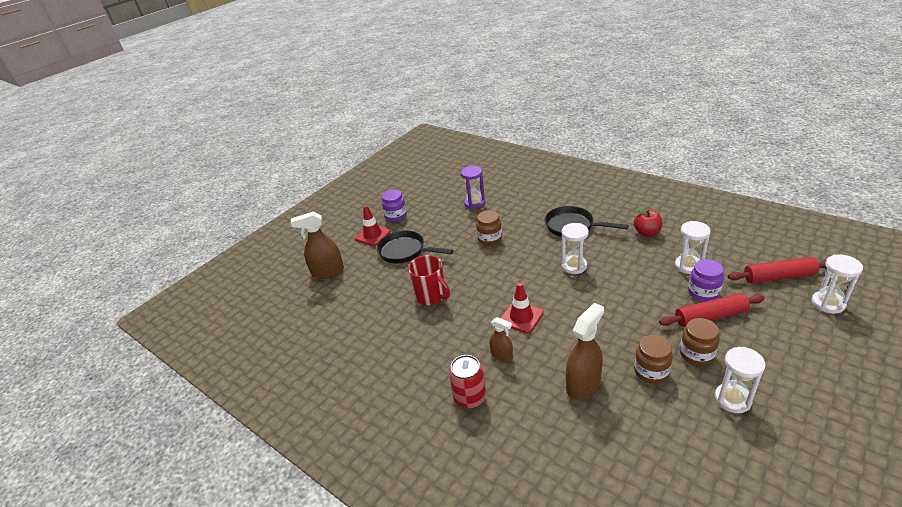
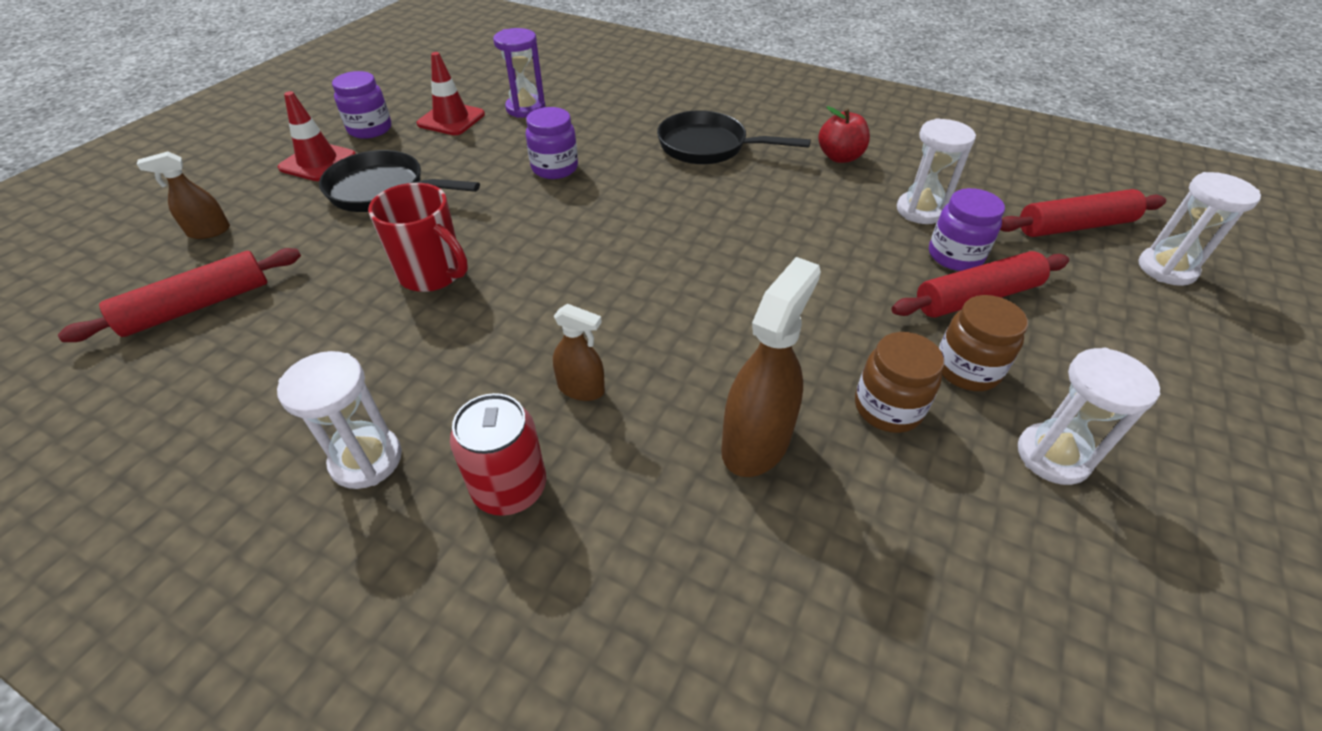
camera: 15 degrees left, 10 degrees up
(327, 272) = (209, 231): brown spray bottle -> brown spray bottle, size x0.57
(328, 309) = (198, 306): none -> red rolling pin
(490, 239) = (555, 168): brown jar -> purple jar
(521, 317) = (620, 309): red traffic cone -> red traffic cone (451, 119)
(574, 266) = (716, 213): white hourglass -> white hourglass (366, 460)

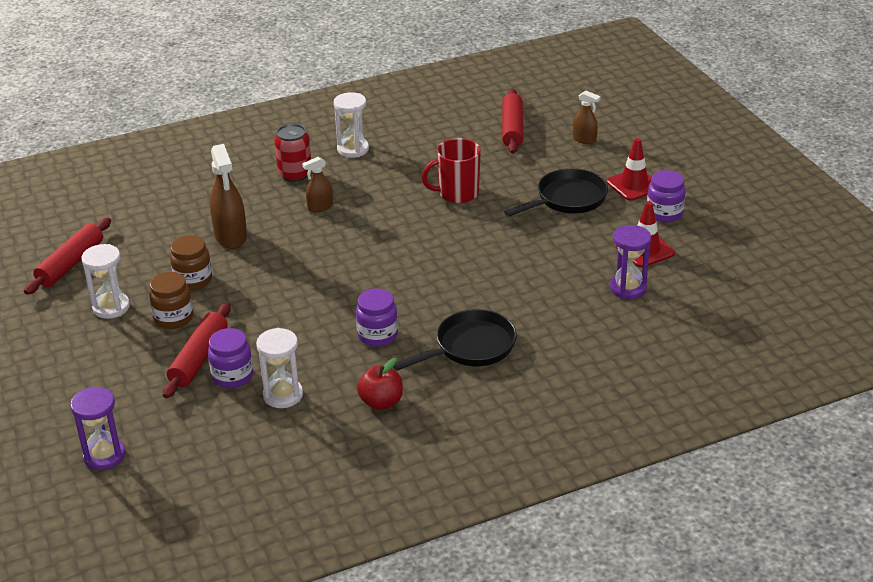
camera: 130 degrees right, 10 degrees down
(209, 231) = (584, 139): brown spray bottle -> brown spray bottle turned 105 degrees clockwise
(555, 168) = (520, 269): purple jar -> purple jar (377, 335)
(1074, 226) = (180, 453): red rolling pin -> red rolling pin (71, 264)
(1166, 269) = (104, 456): white hourglass -> purple hourglass

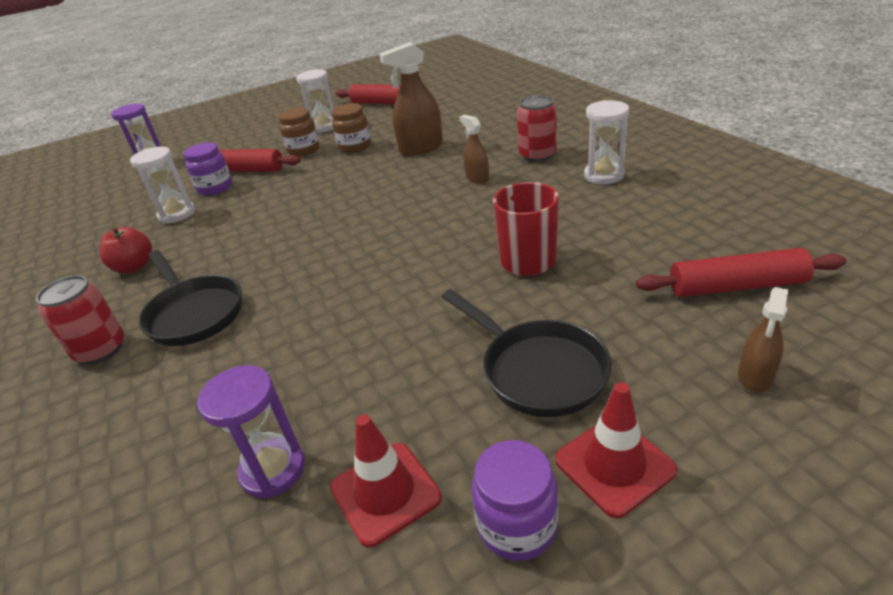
camera: 90 degrees right, 0 degrees up
(377, 335) = (242, 248): purple jar -> none
(503, 390) = (101, 349): none -> red can

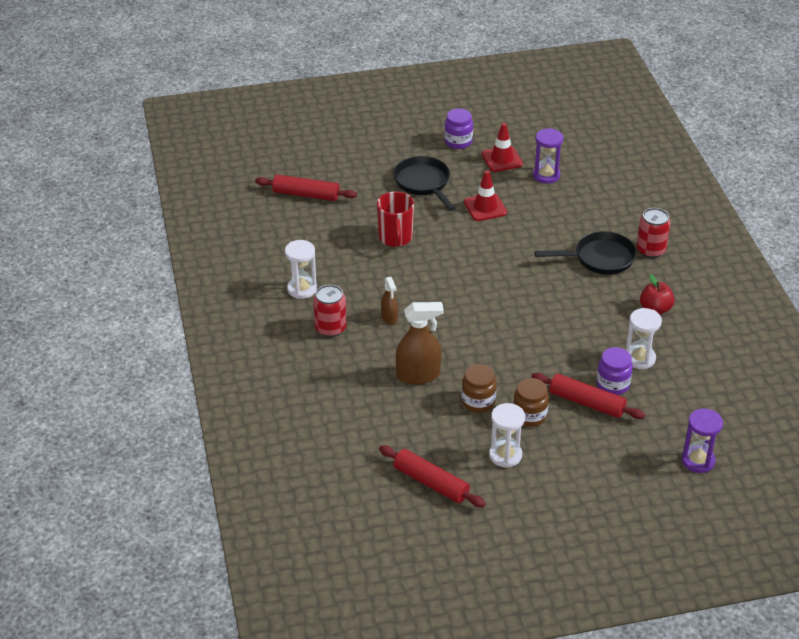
camera: 170 degrees left, 5 degrees up
(194, 313) = (600, 258): black pan -> black pan turned 105 degrees clockwise
(614, 465) = (415, 148): red traffic cone -> red traffic cone (485, 207)
(755, 376) = (339, 160): brown spray bottle -> none

